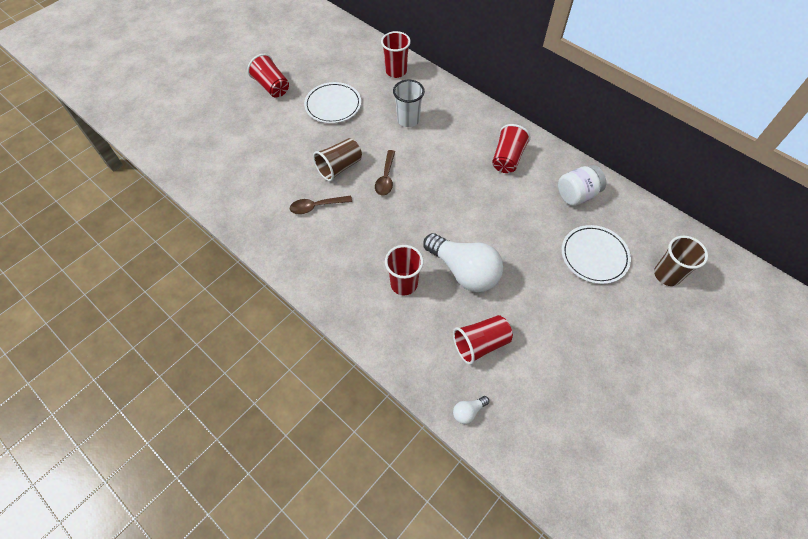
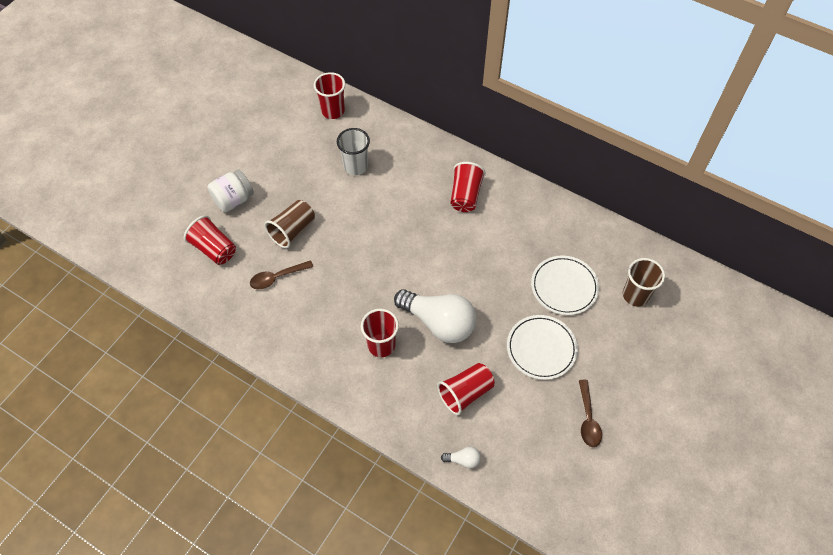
camera: 10 degrees left, 0 degrees up
(272, 86) = (200, 148): red cup -> red cup (214, 249)
(333, 105) = (272, 160): white plate -> white plate (541, 348)
(386, 178) = (343, 235): brown spoon -> brown spoon (588, 419)
(468, 412) = (463, 460): white light bulb -> white light bulb turned 135 degrees counterclockwise
(576, 195) = (540, 225): white jar -> white jar (233, 200)

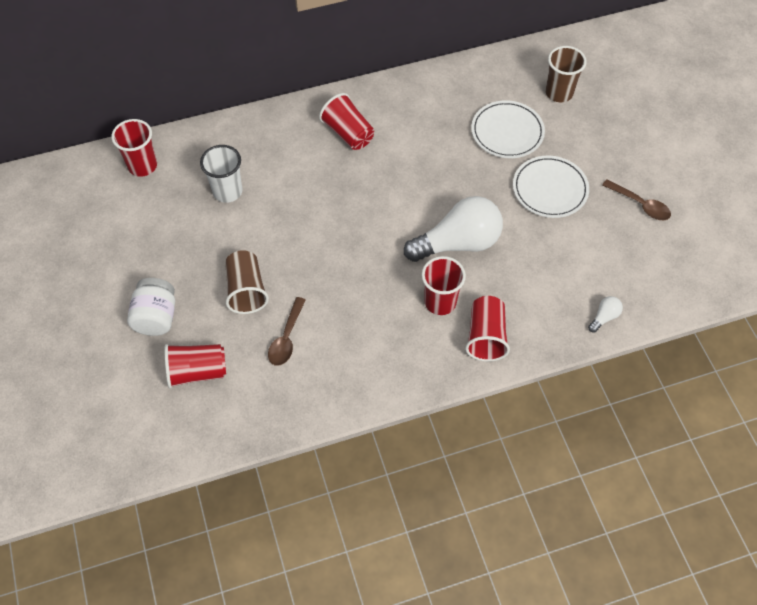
camera: 50 degrees left, 0 degrees up
(465, 393) = (544, 272): red cup -> red cup (486, 336)

